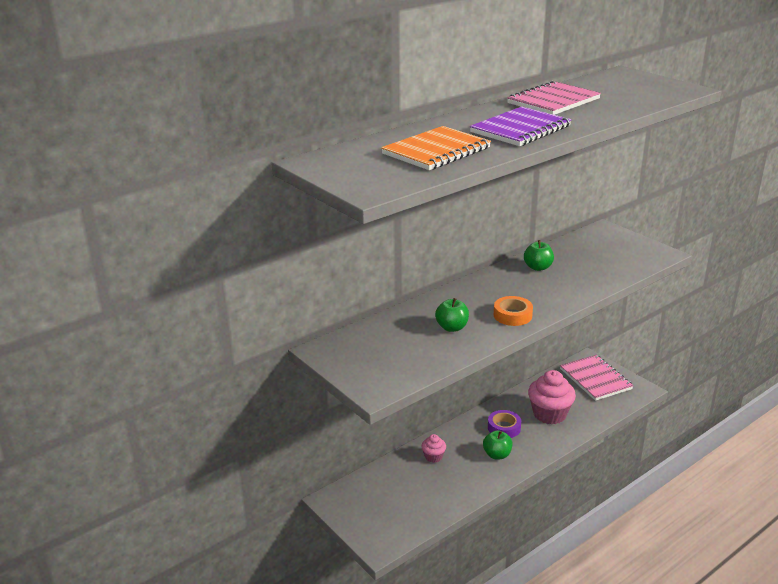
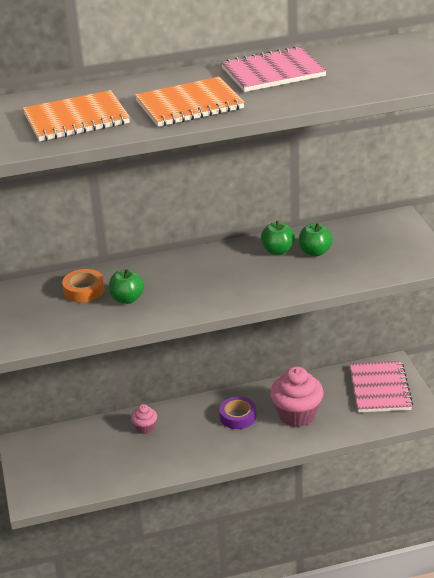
camera: 25 degrees right, 5 degrees up
(497, 455) = (208, 443): green apple -> green apple (315, 252)
(512, 315) = (198, 299): orange tape -> orange tape (84, 290)
(520, 129) = (189, 105): purple notebook -> orange notebook

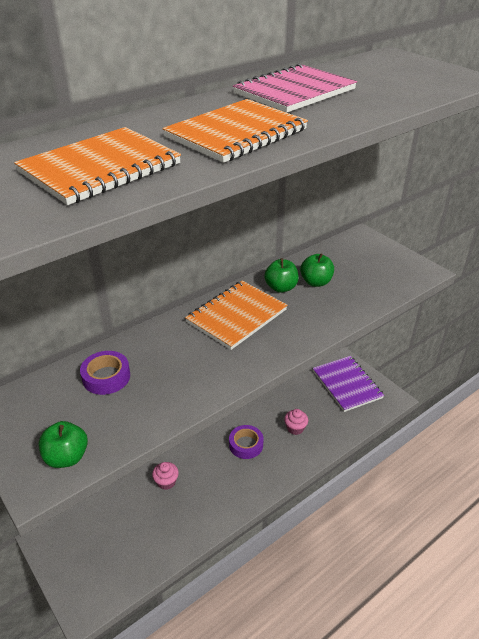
camera: 25 degrees left, 5 degrees up
(84, 290) = (106, 377): orange tape -> purple tape
(127, 299) = (162, 376): green apple -> green apple (67, 457)
(220, 266) = (236, 316): none -> orange notebook
(297, 414) = (295, 428): pink cupcake -> pink cupcake, size x0.50
(380, 388) = (347, 384): pink notebook -> purple notebook

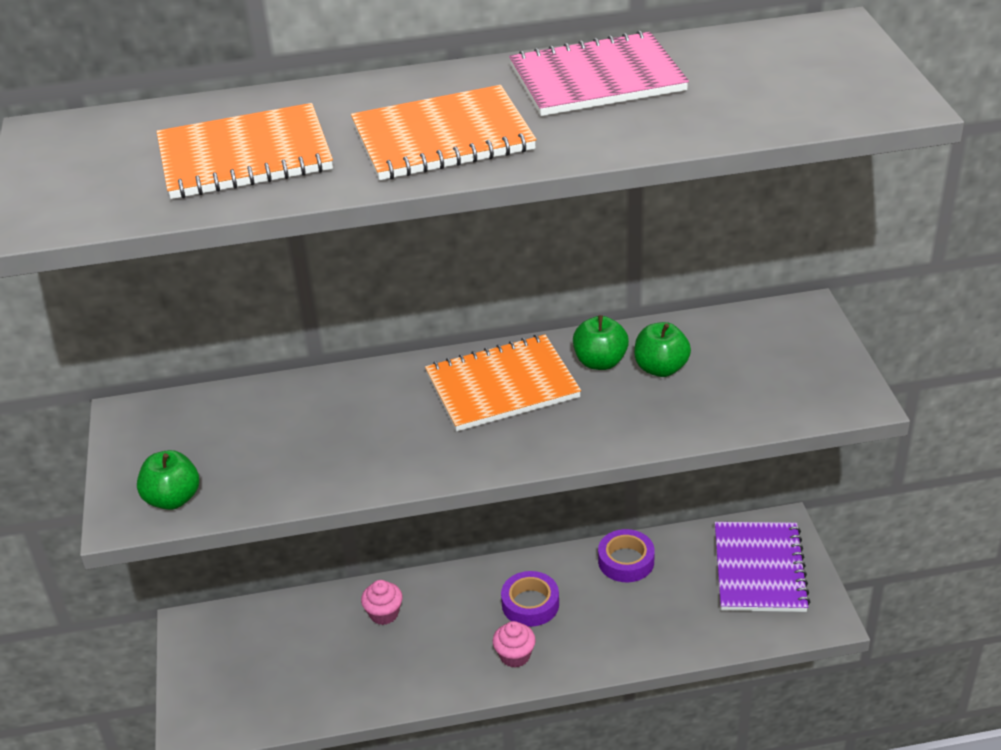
camera: 30 degrees right, 0 degrees up
(106, 377) = (277, 417): purple tape -> purple tape (626, 561)
(295, 428) = (623, 607): pink cupcake -> pink cupcake (515, 656)

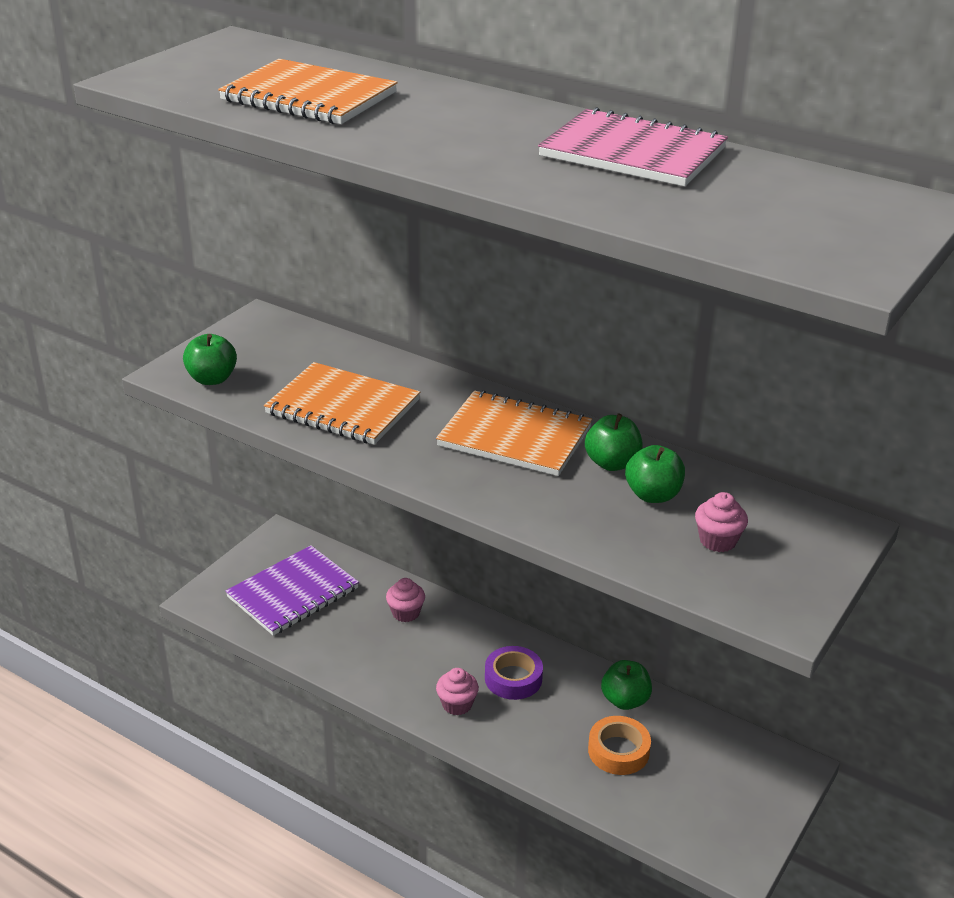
camera: 40 degrees right, 5 degrees down
(442, 138) = (447, 139): orange notebook -> orange notebook (343, 407)
(626, 561) = (625, 700): purple tape -> green apple
(666, 602) = (618, 751): none -> orange tape
(747, 375) = (717, 541): none -> pink cupcake
(759, 569) = (729, 784): purple notebook -> purple notebook (293, 593)

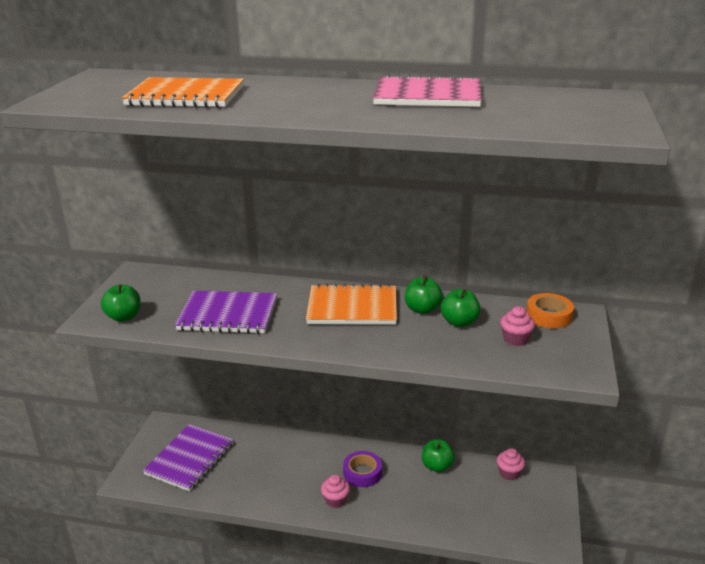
camera: 20 degrees left, 5 degrees down
(343, 407) = (228, 315): orange notebook -> purple notebook
(406, 613) = (272, 451): pink cupcake -> pink cupcake (509, 473)
(618, 751) = (450, 499): orange tape -> orange tape (548, 316)

